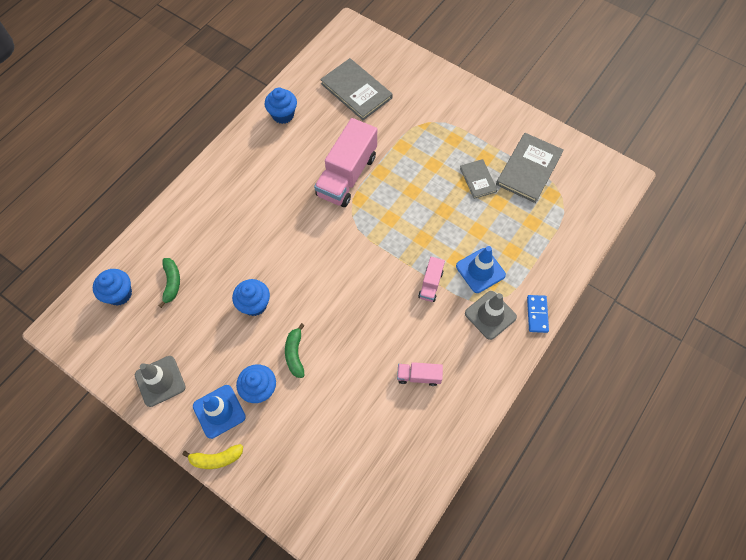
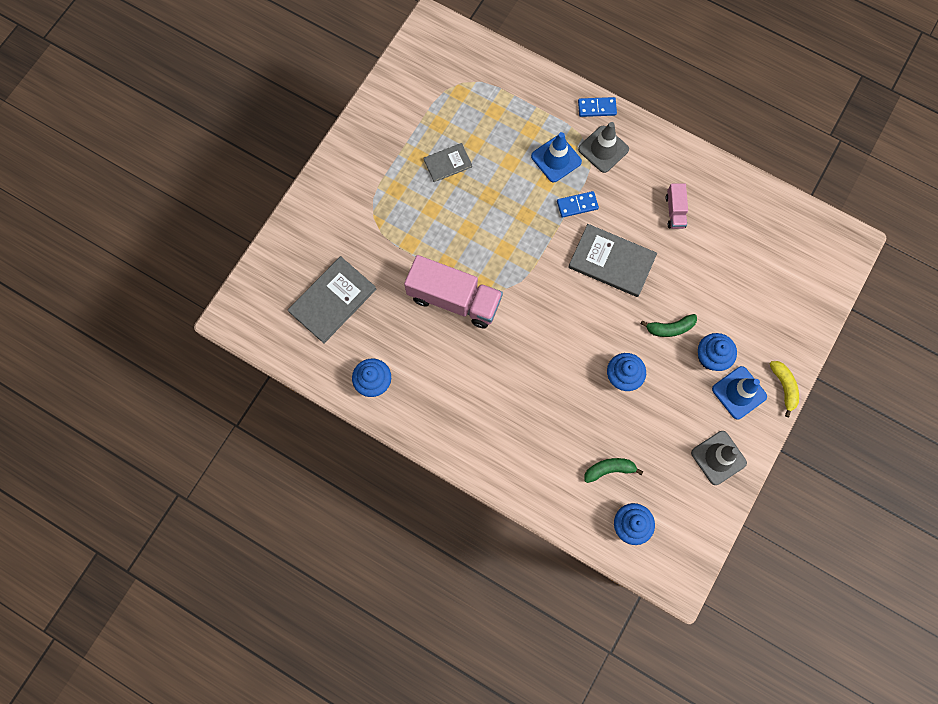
camera: 95 degrees left, 10 degrees up
(430, 284) = (577, 205): pink truck -> blue domino
(529, 169) = (429, 113): grey book -> grey book (611, 261)

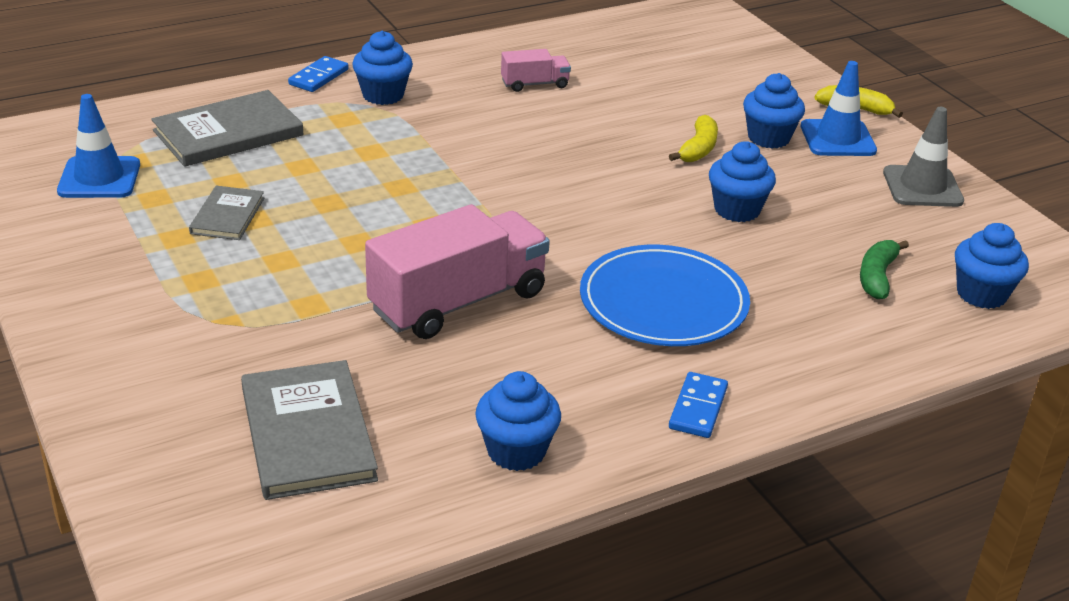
camera: 60 degrees left, 40 degrees down
(516, 383) = (663, 302): none -> blue plate
(556, 159) = (348, 131): blue traffic cone -> blue traffic cone (99, 178)
(577, 205) = (437, 143): blue domino -> blue domino (697, 408)
(603, 149) = (383, 95): grey traffic cone -> blue cupcake
(611, 261) = (553, 151): grey book -> grey book (228, 133)
(670, 328) = (698, 149): green banana -> yellow banana
(674, 211) = (535, 84): pink truck -> pink truck turned 45 degrees counterclockwise

